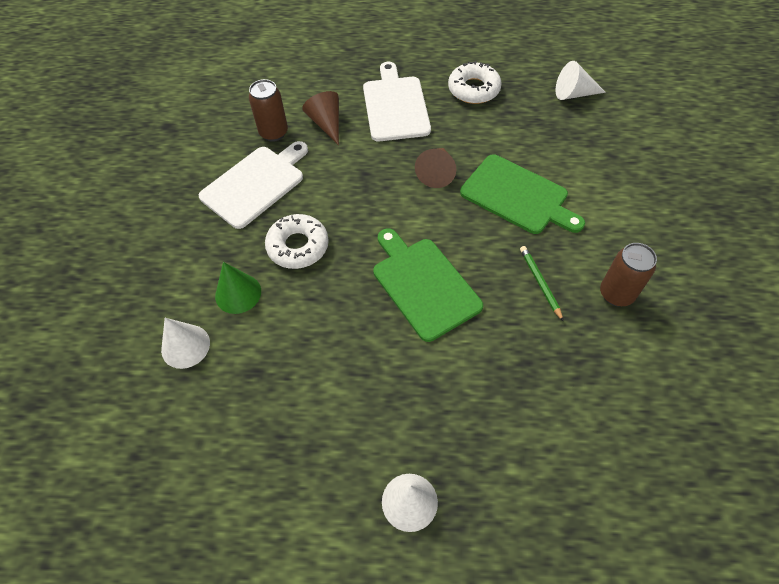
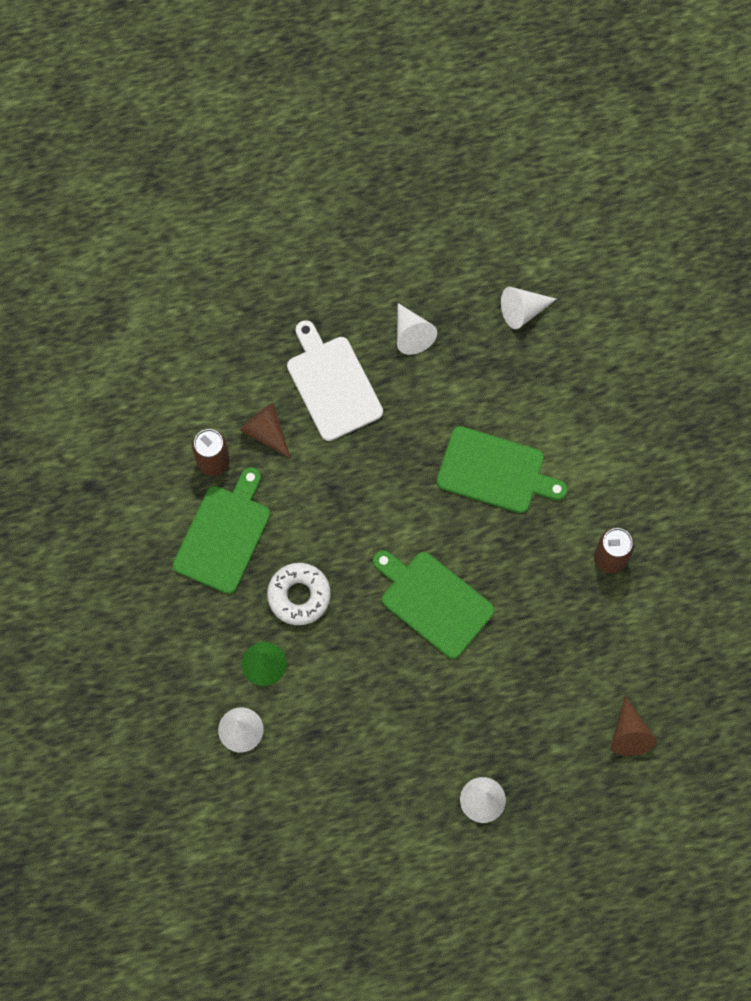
camera: 20 degrees left, 15 degrees up
(255, 184) = (224, 535): white cutting board -> green cutting board
(436, 173) = (406, 465): brown cone -> brown cone (629, 734)
(473, 89) = (411, 334): white donut -> white cone
(540, 282) = (539, 567): green pencil -> none

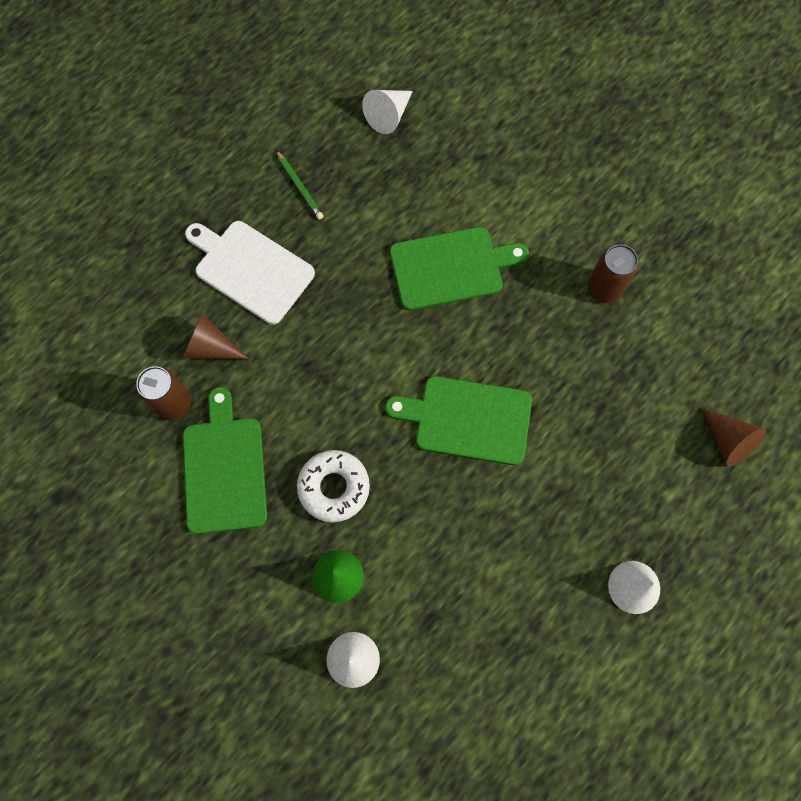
camera: 30 degrees left, 0 degrees up
(411, 334) = (299, 187): white cone -> green pencil

